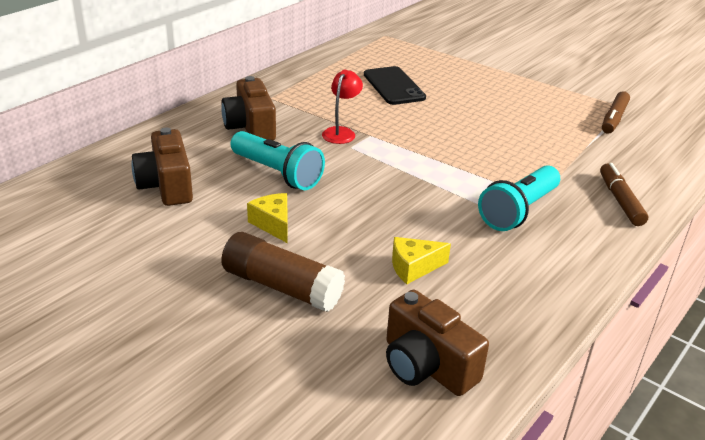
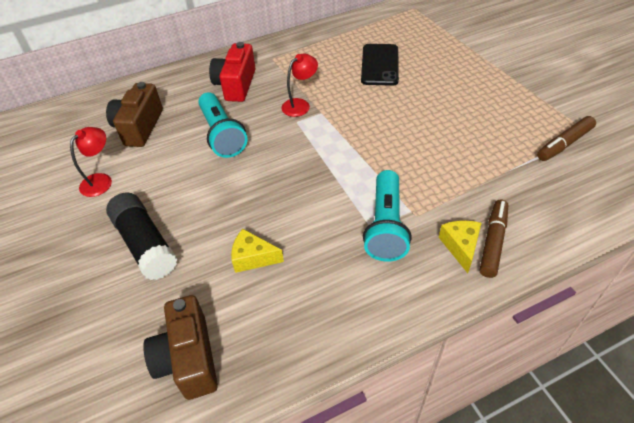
camera: 30 degrees right, 15 degrees up
(166, 244) = (101, 180): none -> red lamp
(250, 127) = (236, 85): brown camera -> red camera
(273, 224) = (183, 183): yellow cheese -> yellow cheese (460, 247)
(282, 286) = (145, 244): brown glue stick -> black glue stick
(519, 211) = (386, 226): turquoise flashlight -> turquoise flashlight turned 60 degrees counterclockwise

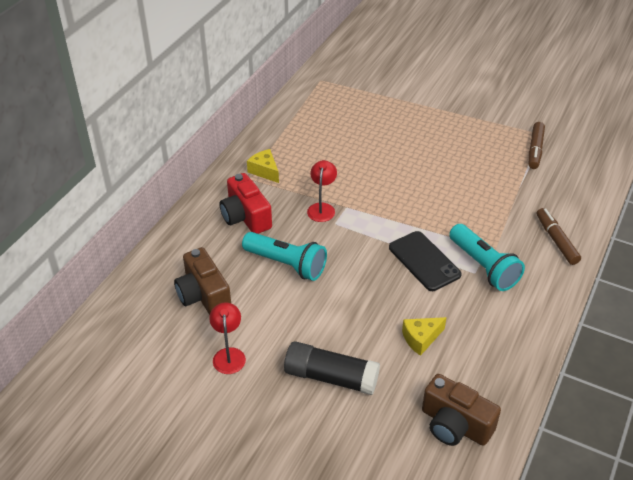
camera: 40 degrees left, 5 degrees down
(380, 65) = (348, 144): black phone -> black phone (424, 261)
(460, 247) = (541, 254): yellow cheese -> yellow cheese (265, 171)

